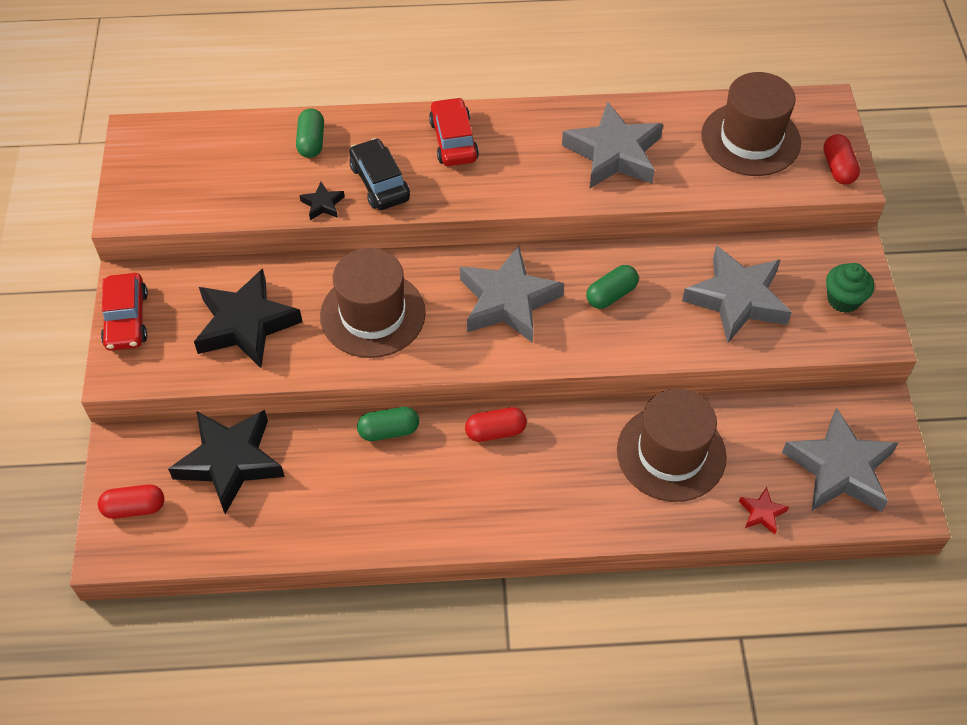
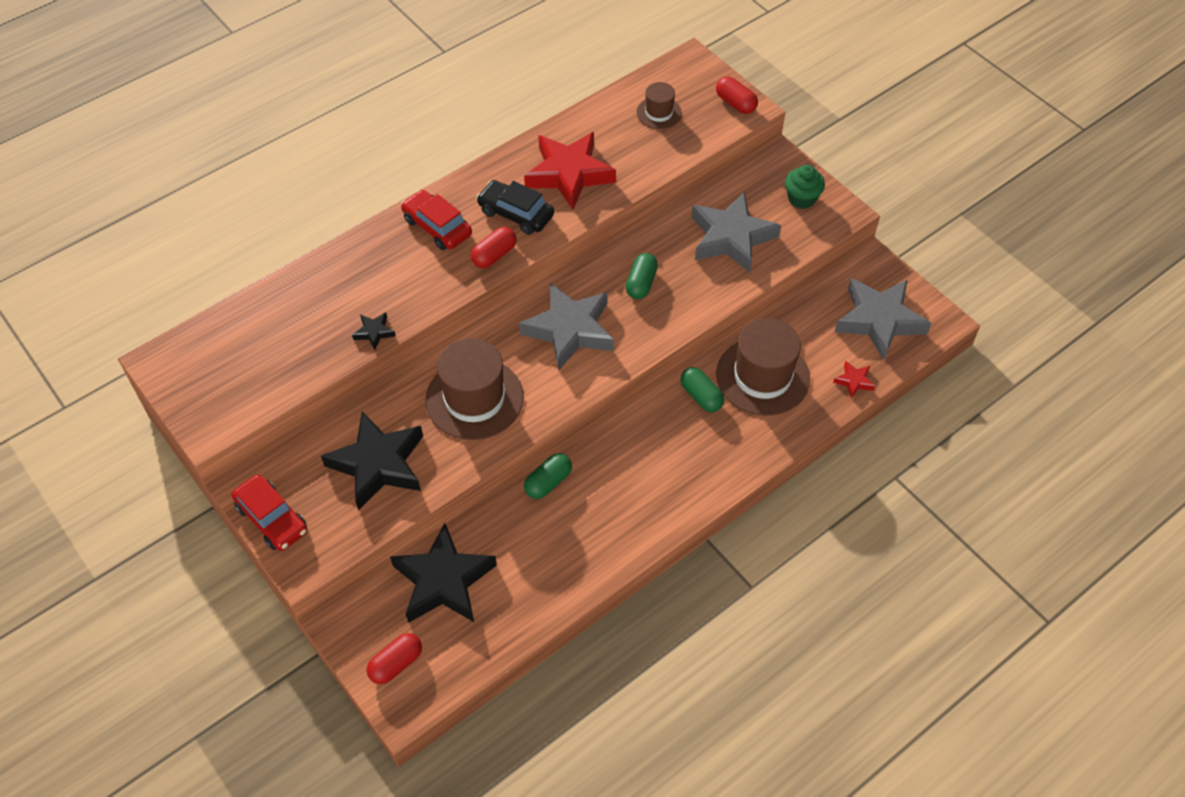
camera: 35 degrees left, 0 degrees up
(311, 142) = (321, 288): green capsule -> green capsule (701, 396)
(379, 183) = (406, 291): black car -> black car (516, 214)
(495, 431) = (628, 435): red capsule -> red capsule (494, 255)
(613, 153) = (569, 174): grey star -> red star
(750, 139) = (659, 113): brown hat -> brown hat, size x0.52

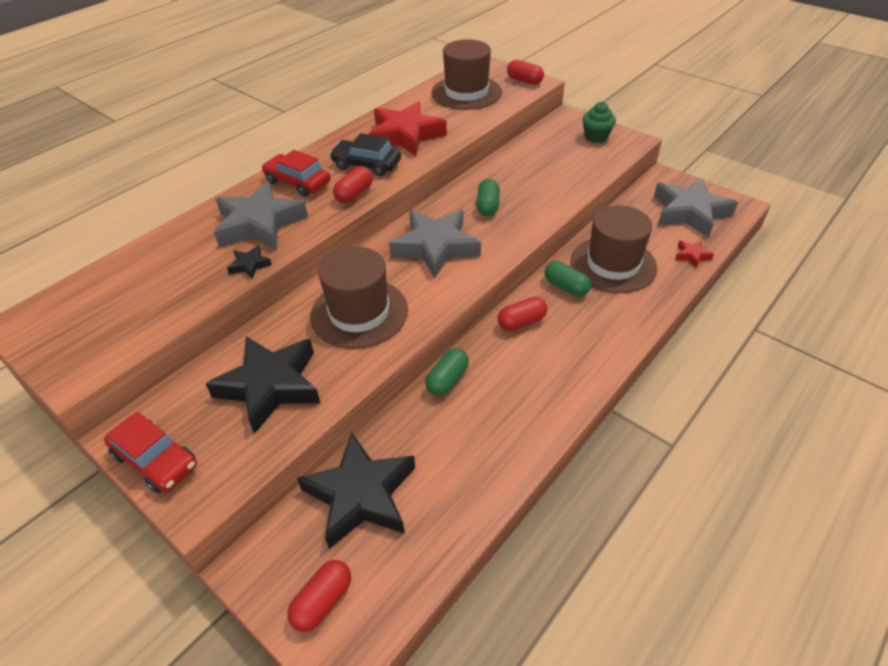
camera: 10 degrees left, 10 degrees down
(640, 430) = (521, 322): none -> red capsule
(659, 113) = (466, 92): brown hat -> brown hat, size x1.91
(731, 238) = (551, 167): grey star -> grey star (259, 224)

